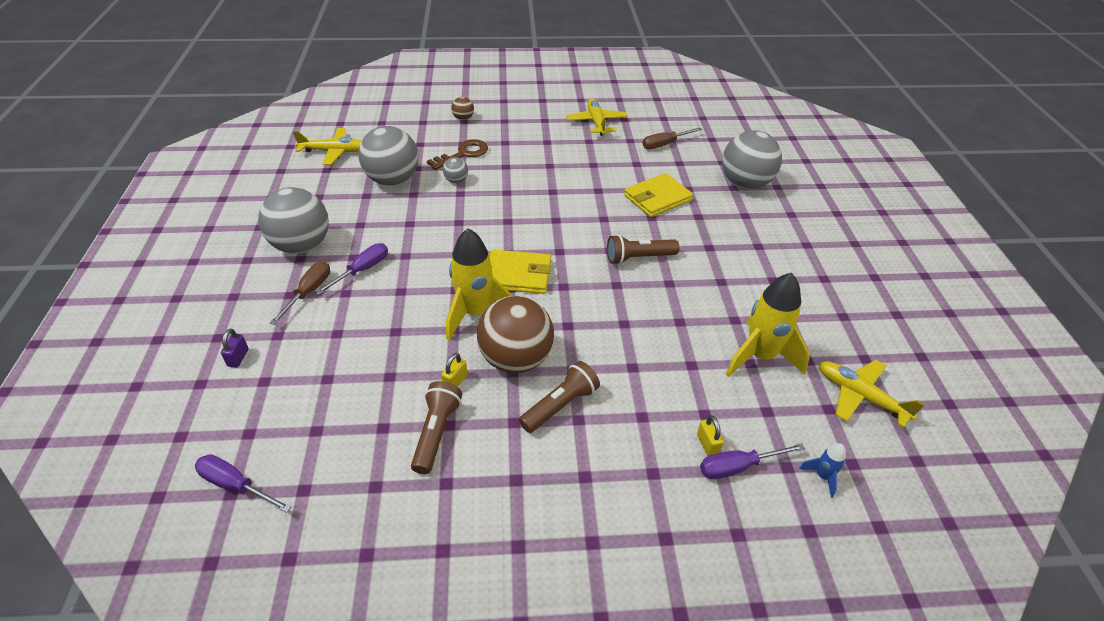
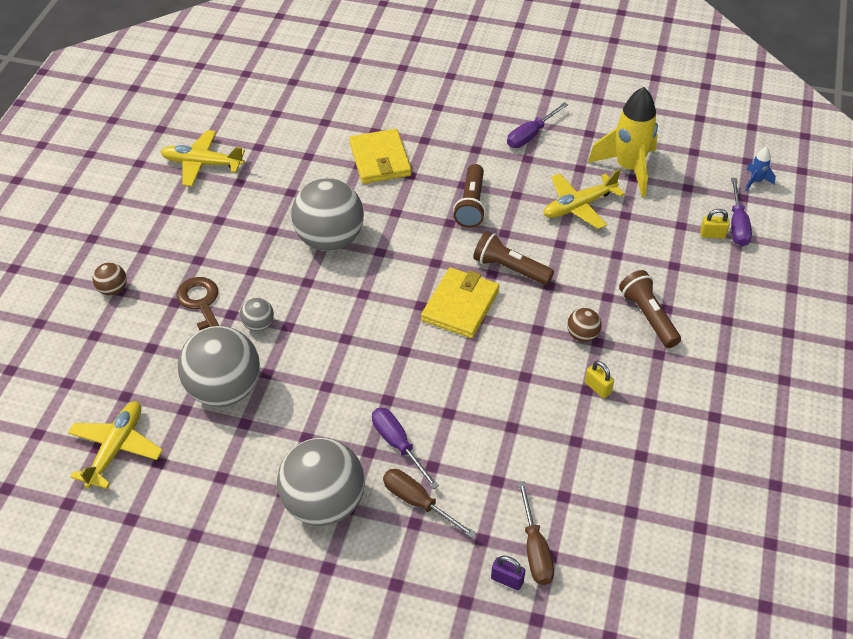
camera: 70 degrees left, 5 degrees up
(236, 485) = (684, 584): purple screwdriver -> purple screwdriver (530, 135)
(436, 433) = (658, 414): brown flashlight -> brown flashlight (510, 268)
(475, 313) = (507, 354): yellow rocket -> none
(516, 359) = (582, 335): brown ball -> brown ball, size x0.44
(664, 144) = (283, 121): brown screwdriver -> brown screwdriver (535, 549)
(745, 184) = (387, 87): grey ball -> grey ball (329, 239)
(859, 396) = (686, 129): yellow plane -> yellow plane (578, 206)

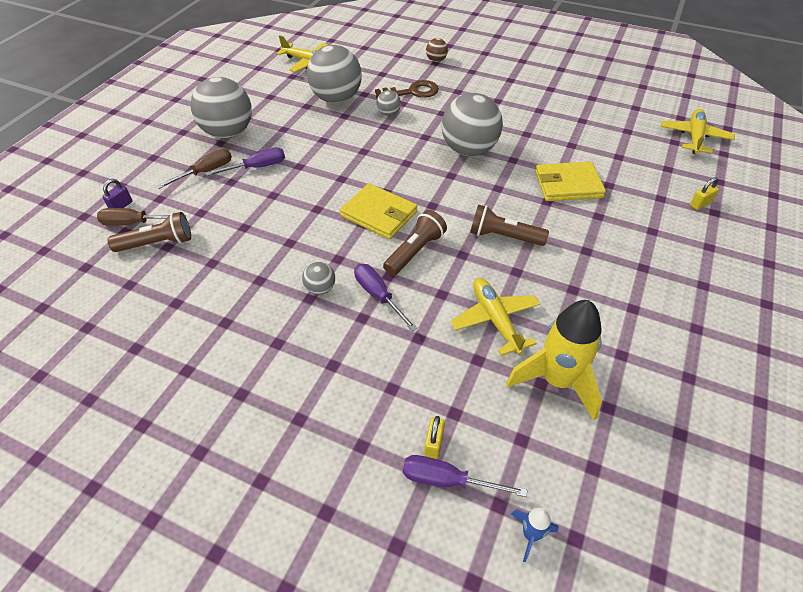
camera: 100 degrees right, 0 degrees up
(202, 164) = (560, 94): yellow plane -> yellow plane (694, 137)
(530, 135) = (613, 298): purple screwdriver -> purple screwdriver (378, 295)
(582, 335) = (320, 288): brown ball -> grey ball
(597, 388) = (257, 287): yellow padlock -> yellow padlock (700, 204)
(648, 316) = (327, 346): brown flashlight -> brown flashlight (157, 243)

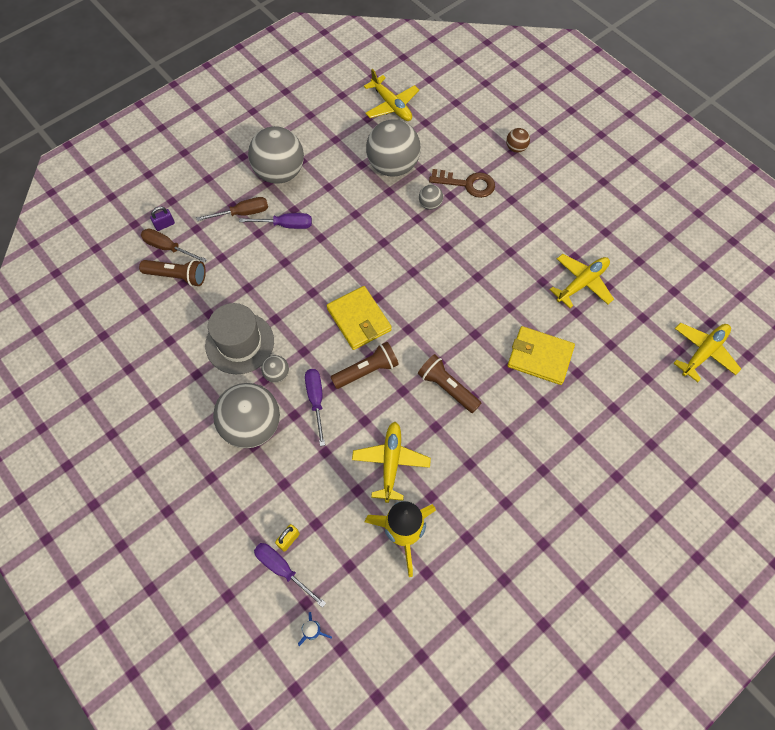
camera: 25 degrees right, 15 degrees up
(262, 276) = (240, 343): none -> grey hat
(469, 150) = (477, 279): grey ball -> grey ball (252, 426)
(560, 125) = (582, 283): none -> yellow plane
(700, 204) = (645, 430): yellow padlock -> none

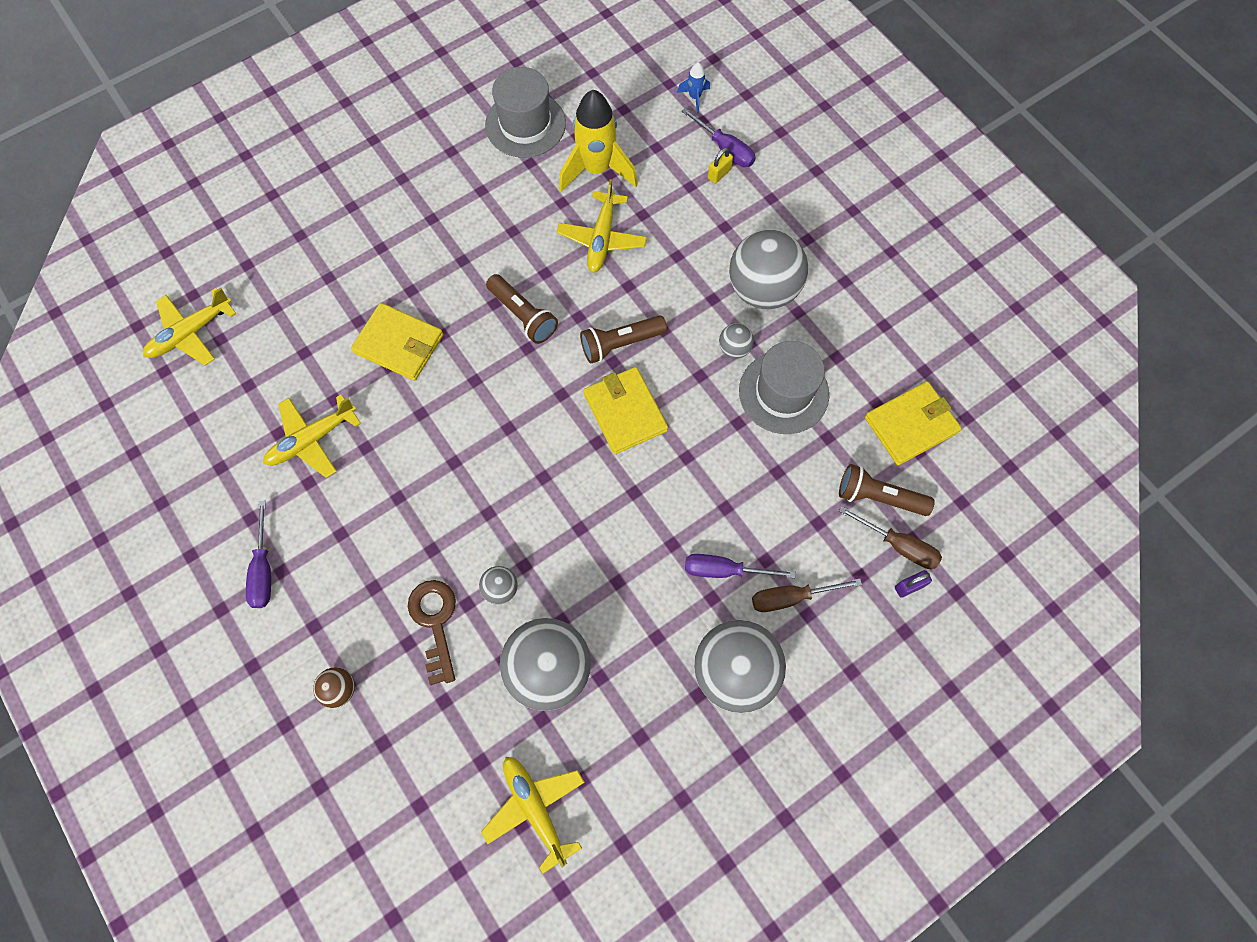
camera: 175 degrees left, 5 degrees up
(146, 327) = (911, 425): none -> yellow wallet
(316, 400) = (686, 313): purple screwdriver -> purple screwdriver (263, 569)
(467, 184) = (435, 622): brown key -> brown key turned 60 degrees clockwise
(478, 581) = (525, 124): none -> grey hat

